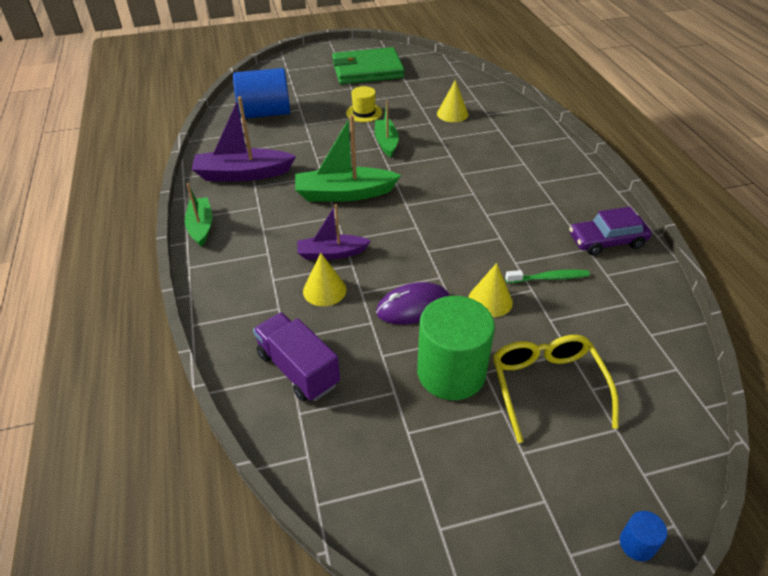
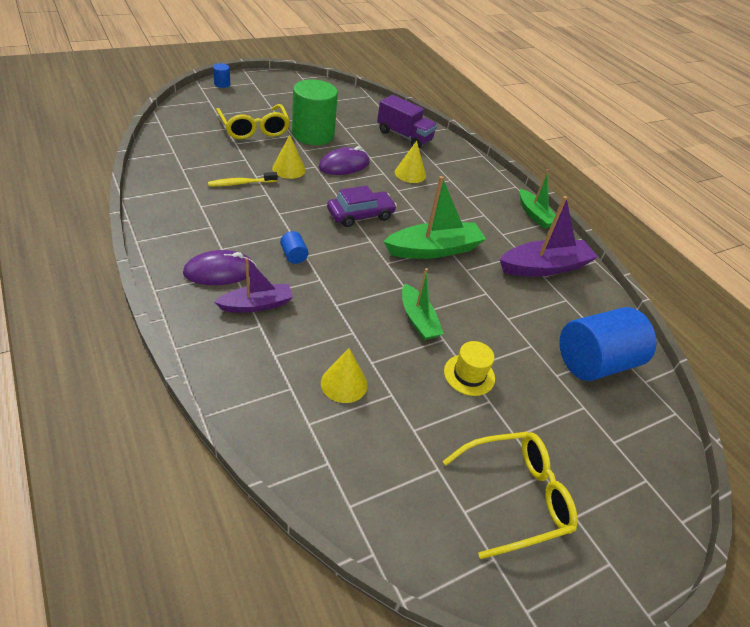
camera: 160 degrees right, 0 degrees up
(331, 253) = (418, 197): purple boat -> purple boat (256, 305)
(367, 70) = (515, 496): green wallet -> yellow glasses
(485, 193) = (294, 255): none -> blue cylinder
(549, 278) = (241, 183): green toothbrush -> yellow toothbrush
(550, 183) = (220, 271): none -> purple mouse
(607, 241) = (180, 212): purple car -> purple car (360, 215)

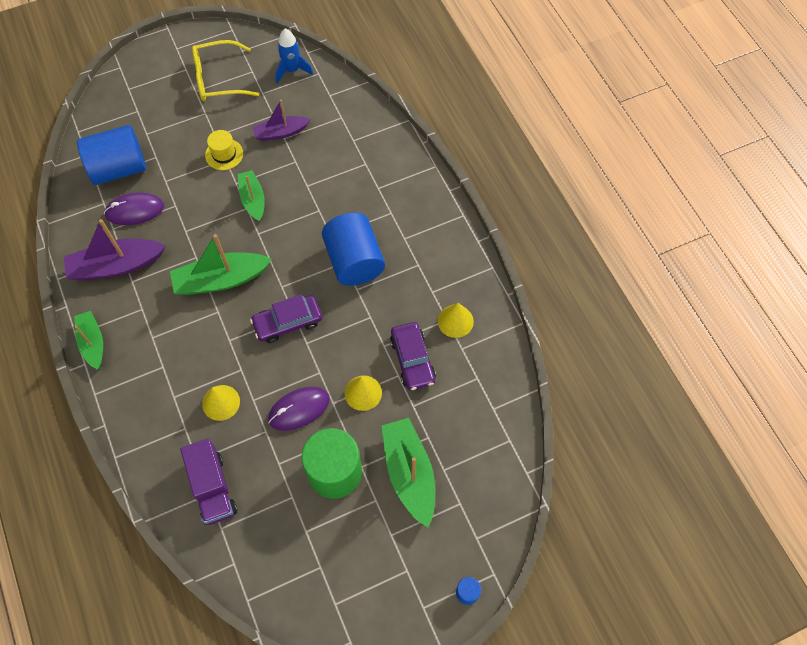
camera: 170 degrees left, 20 degrees up
(220, 271) = (415, 238): purple mouse -> purple mouse (135, 210)
(241, 183) = (412, 360): yellow toothbrush -> purple car
(254, 129) = (409, 473): yellow glasses -> green boat
(256, 305) = (382, 206): purple boat -> purple boat (281, 132)
(294, 255) = (354, 261): blue cylinder -> blue cylinder, size x2.45
(344, 383) = (317, 144): yellow cone -> yellow cone (455, 321)
(396, 512) = (292, 70): none -> blue rocket
(404, 136) = (212, 488): purple truck -> purple truck turned 150 degrees counterclockwise

